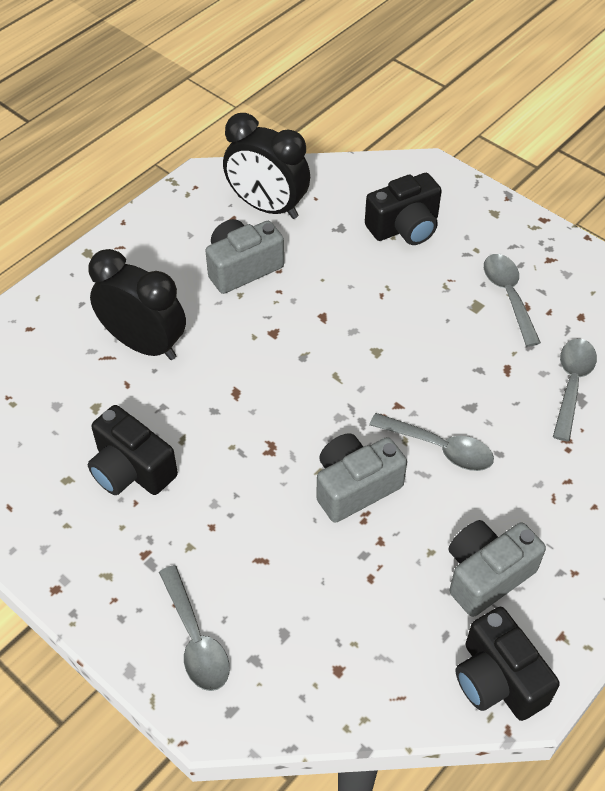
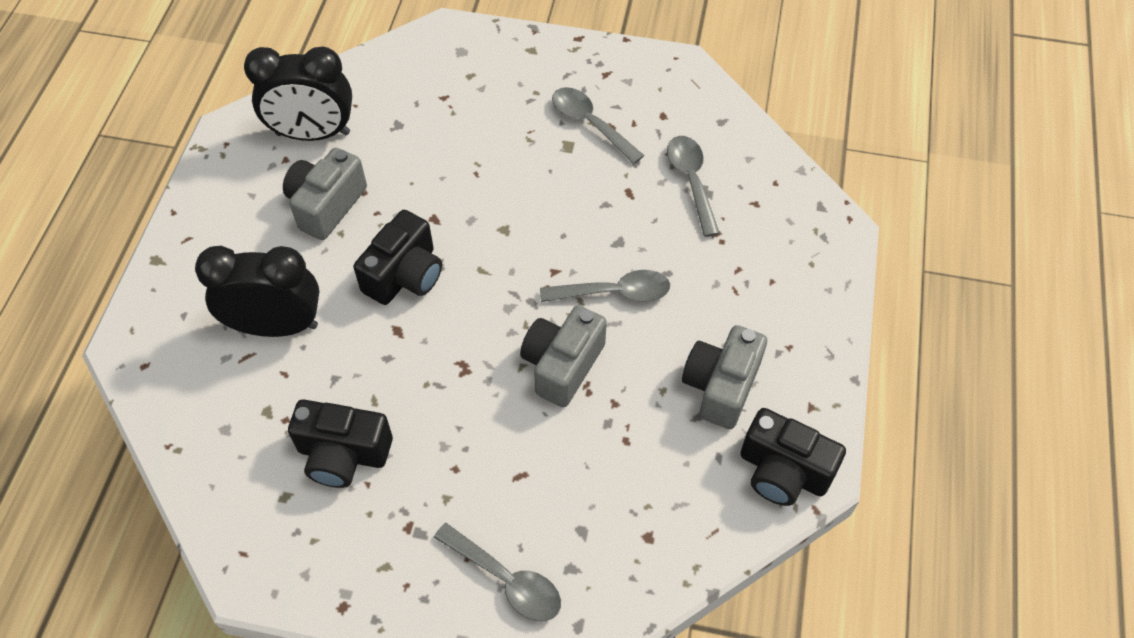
camera: 30 degrees left, 5 degrees up
(404, 227) = (458, 98): black camera -> black camera (405, 275)

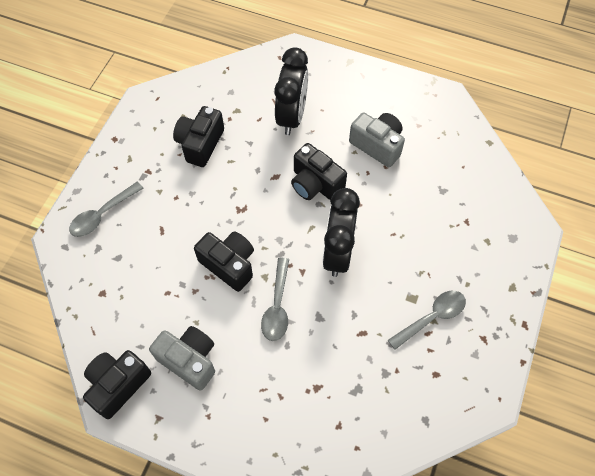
camera: 100 degrees right, 5 degrees up
(313, 134) = (438, 141): black clock -> black clock (337, 252)
(562, 365) = (229, 264): grey camera -> black camera
(691, 181) = (367, 381): grey spoon -> none

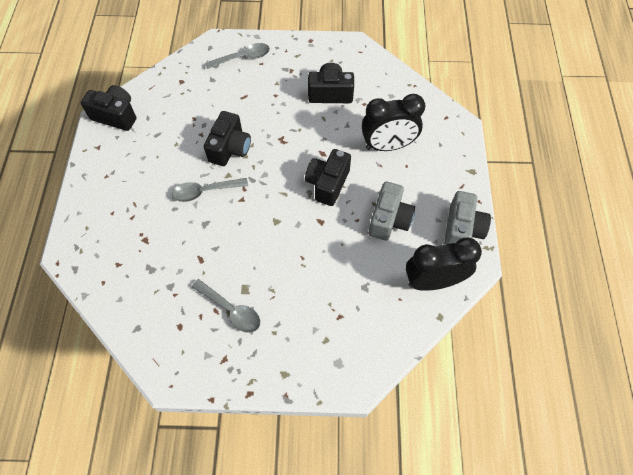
camera: 70 degrees right, 0 degrees up
(102, 215) = (243, 58): grey spoon -> grey spoon turned 135 degrees clockwise
(189, 360) = (145, 150): grey camera -> grey camera (462, 229)
(337, 252) = (267, 219): black clock -> black clock (433, 281)

